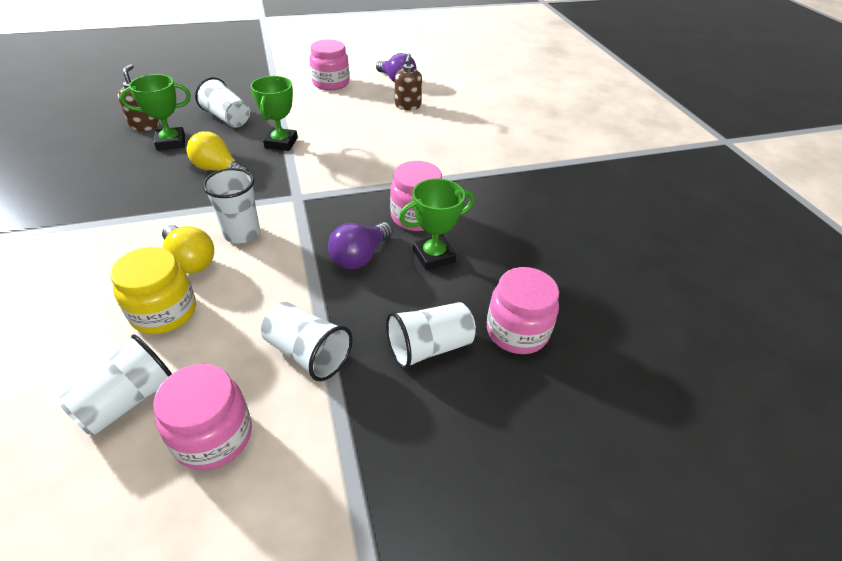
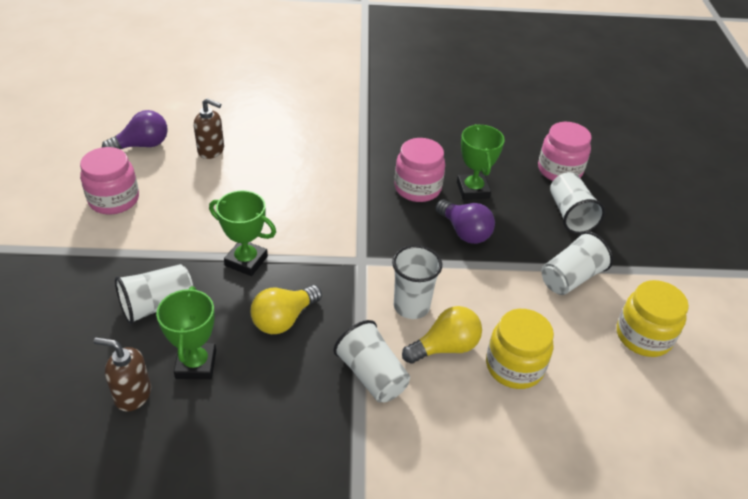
camera: 75 degrees left, 0 degrees up
(128, 400) = (610, 388): white cup -> white cup (372, 375)
(213, 436) = (643, 336): pink jar -> yellow jar

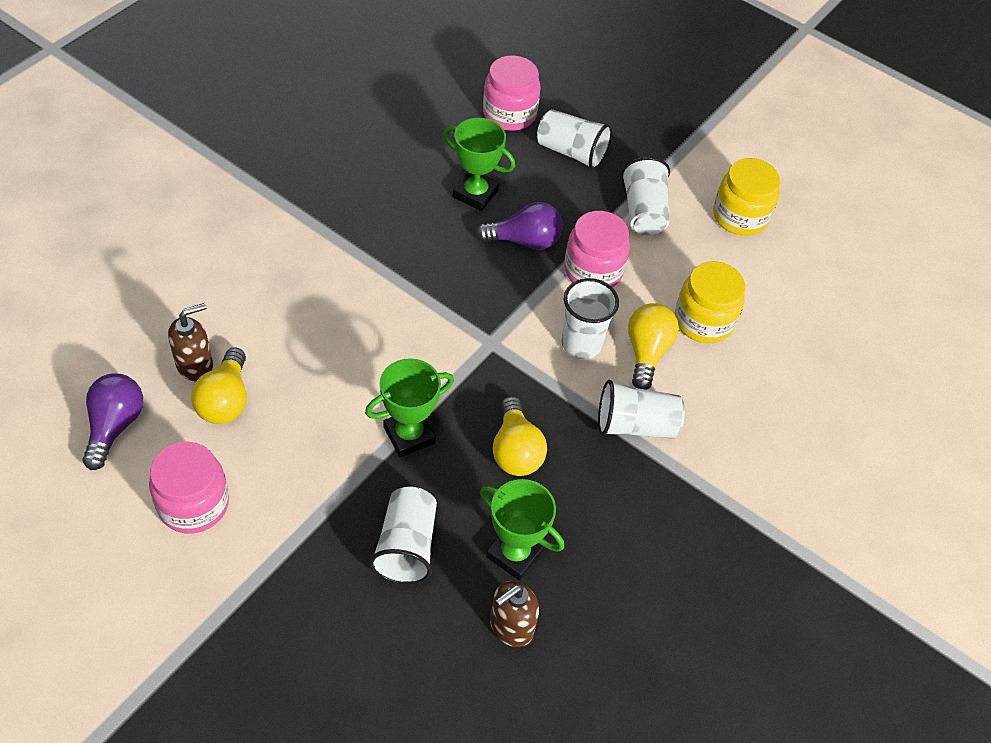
camera: 55 degrees left, 10 degrees up
(198, 174) = (225, 400): none -> yellow light bulb
(417, 188) = (432, 232): pink jar -> pink jar (593, 270)

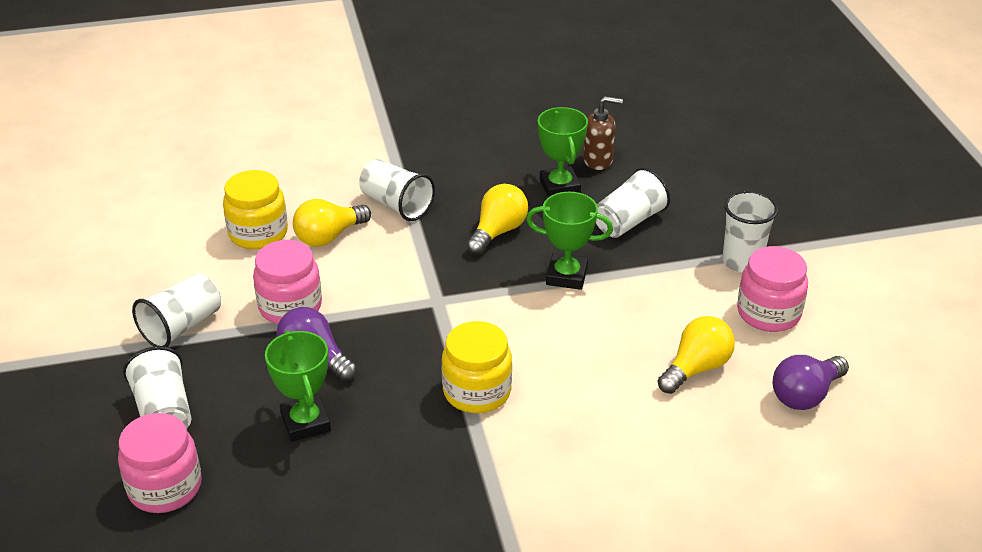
camera: 135 degrees left, 15 degrees down
(195, 365) = (705, 408): brown soap dispenser -> none
(581, 344) = (369, 265): white cup -> white cup (742, 262)
(740, 216) = (112, 281): yellow jar -> yellow jar (477, 391)

